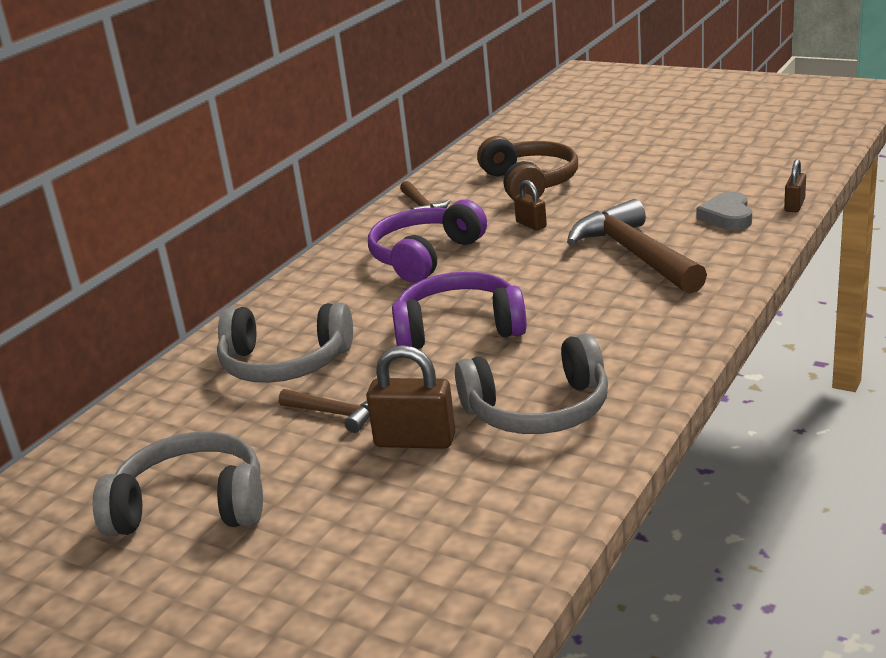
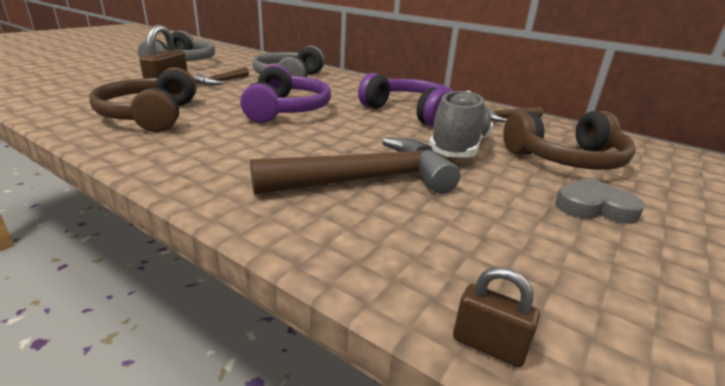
camera: 90 degrees right, 0 degrees up
(531, 224) = (459, 148): brown padlock -> grey shoe
(538, 410) = (150, 116): grey headphones -> brown headphones
(727, 217) = (452, 259): grey heart -> grey heart (594, 207)

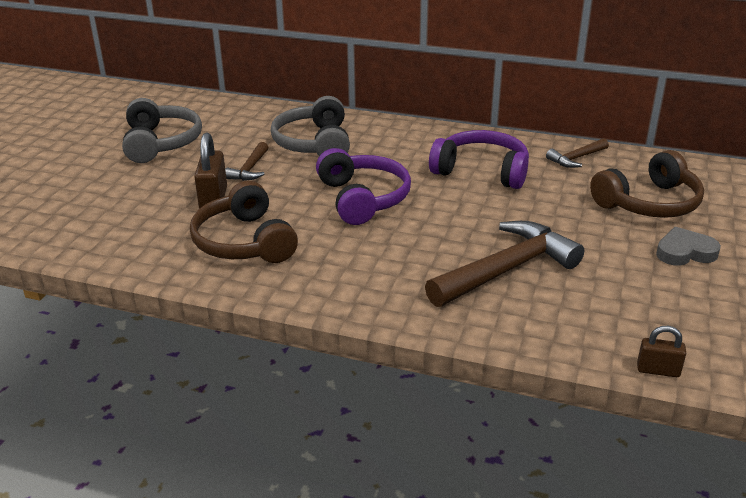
camera: 15 degrees left, 5 degrees up
(459, 148) = (556, 212): grey shoe -> none

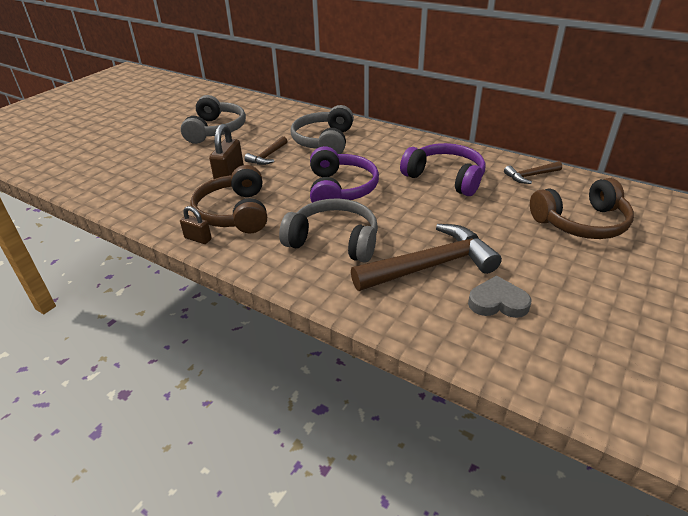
camera: 15 degrees right, 5 degrees up
(384, 258) = (334, 241): none -> grey headphones
(658, 370) = (531, 386): brown padlock -> brown padlock (198, 239)
(685, 252) = (599, 273): grey heart -> grey heart (497, 302)

